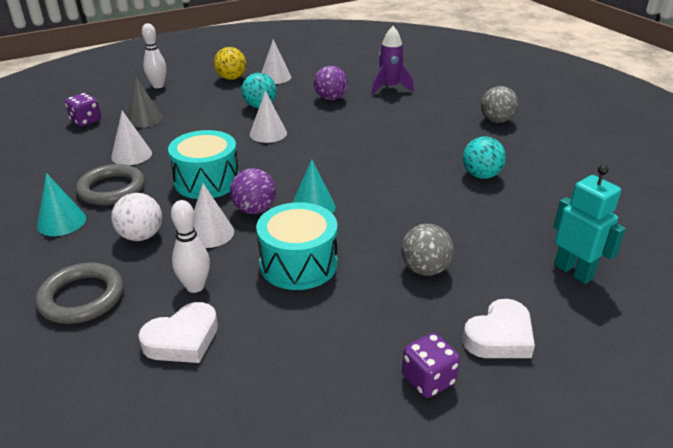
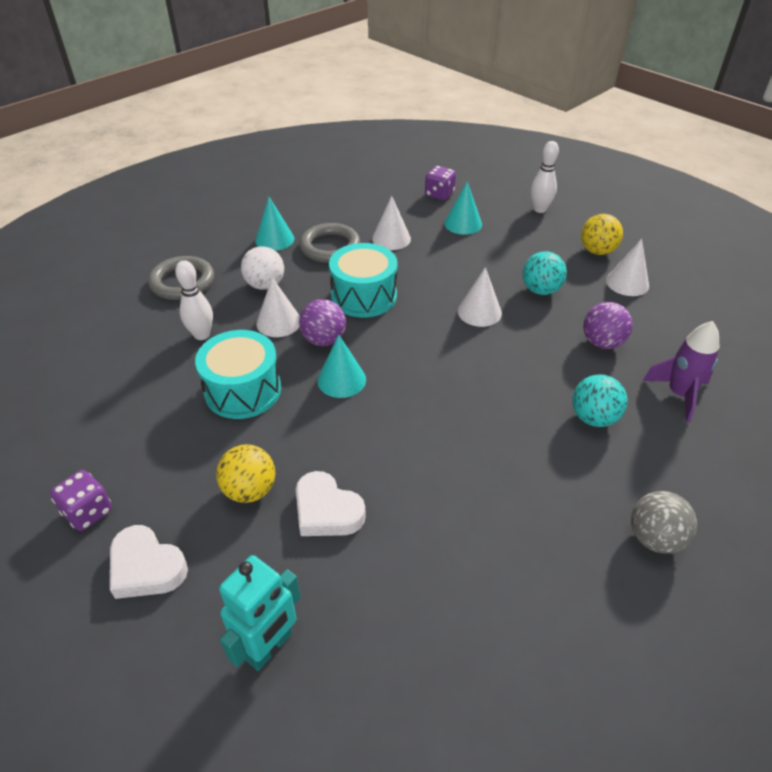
camera: 75 degrees right, 10 degrees up
(144, 119) = (463, 224): grey cone -> turquoise cone
(182, 339) = (138, 346): white heart -> white heart (327, 511)
(425, 269) = (250, 490): grey ball -> yellow ball
(481, 175) = (471, 528): turquoise ball -> turquoise ball (593, 418)

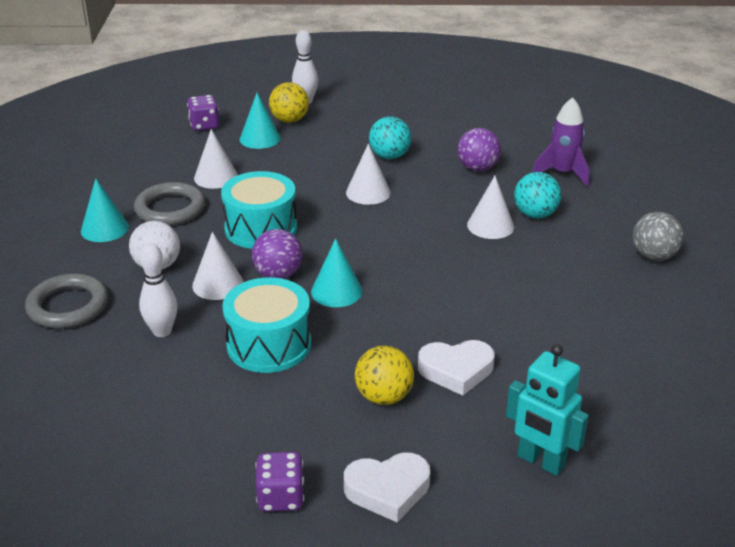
camera: 45 degrees left, 10 degrees down
(269, 647) = (540, 461): turquoise robot -> turquoise robot turned 135 degrees clockwise
(597, 251) = (390, 111): yellow ball -> yellow ball (289, 120)
(627, 283) = (440, 123): white cone -> white cone (490, 225)

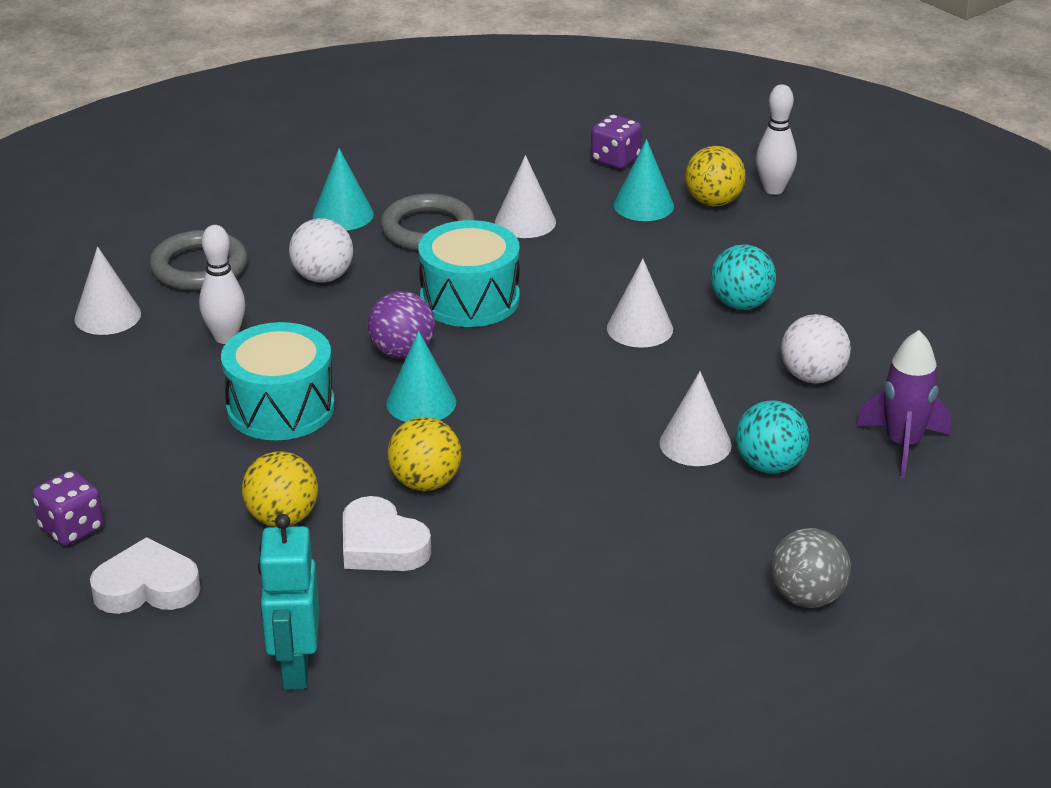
camera: 50 degrees right, 0 degrees up
(218, 284) = (338, 327): white cone -> white cone (107, 316)
(388, 490) = (147, 587): white heart -> white heart turned 135 degrees clockwise
(415, 326) = (425, 483): none -> yellow ball
(477, 168) = (812, 376): purple ball -> white ball

